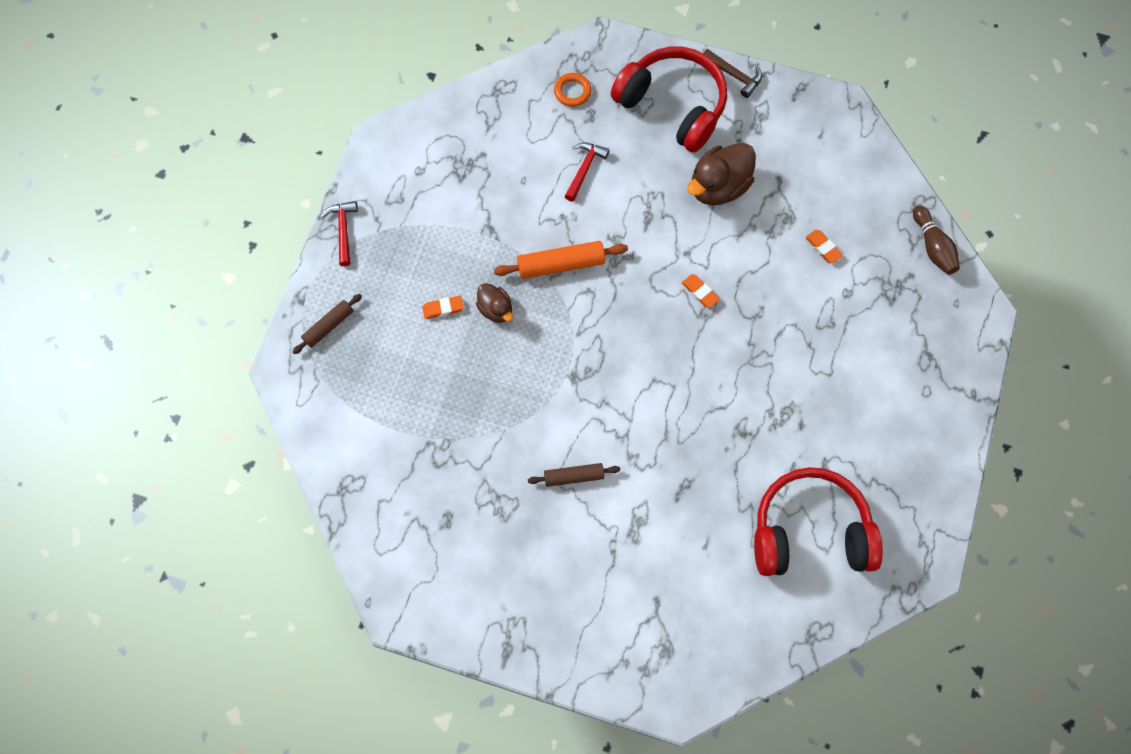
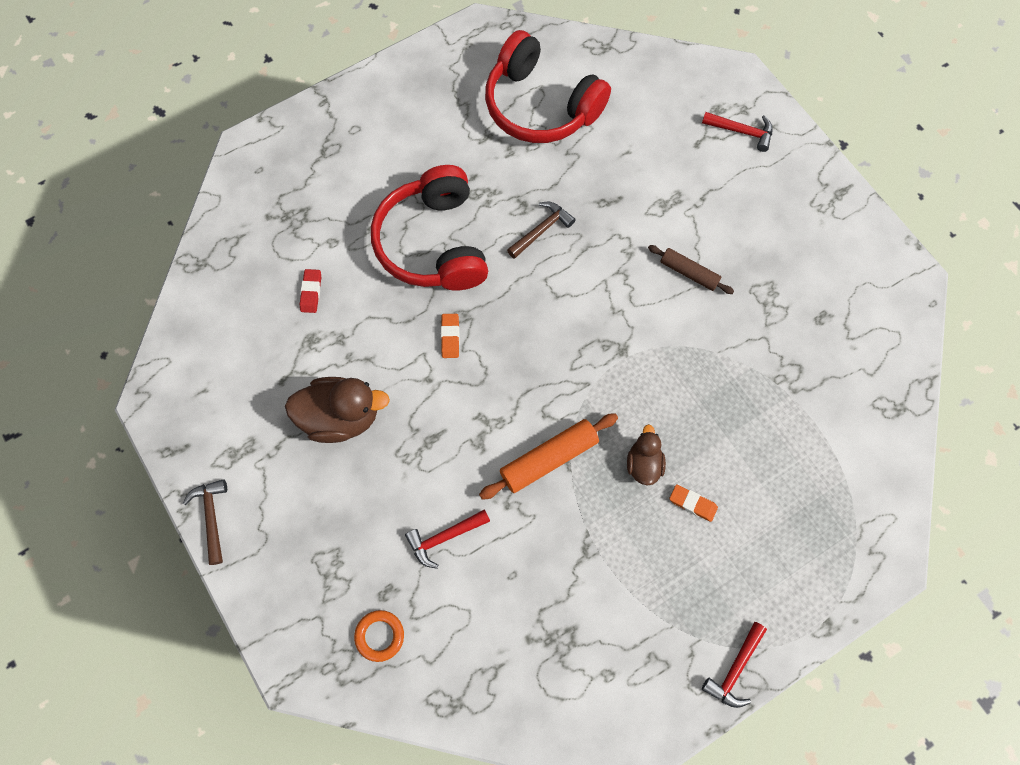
camera: 140 degrees left, 0 degrees up
(328, 326) = (817, 573): brown rolling pin -> none
(561, 264) = (549, 459): orange rolling pin -> orange rolling pin turned 60 degrees counterclockwise
(630, 645) = (742, 132): none -> red hammer
(673, 105) = (300, 534): red headphones -> red headphones (433, 243)
(711, 423) = (542, 230): none -> brown hammer
(823, 247) = (311, 292): orange eraser -> red eraser
(933, 247) = (225, 224): brown bowling pin -> none

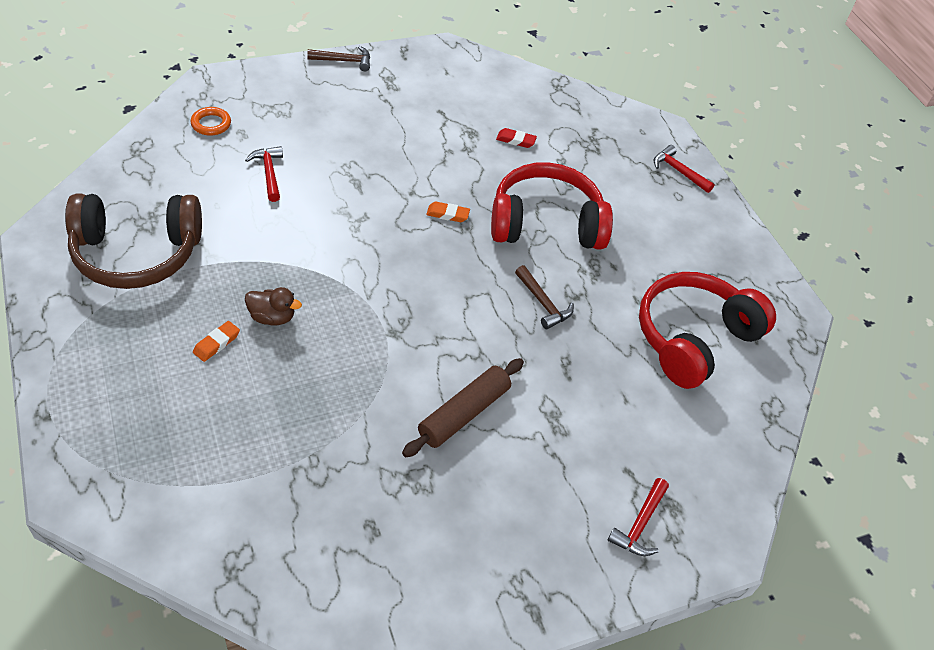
camera: 95 degrees right, 20 degrees down
(341, 417) = (397, 137): brown duck -> none
(549, 459) = (307, 252): orange rolling pin -> none
(609, 630) = (137, 253): none -> brown headphones
(689, 273) = (464, 413): brown rolling pin -> brown rolling pin, size x1.55
(735, 669) = (51, 330): red hammer -> red hammer (678, 171)

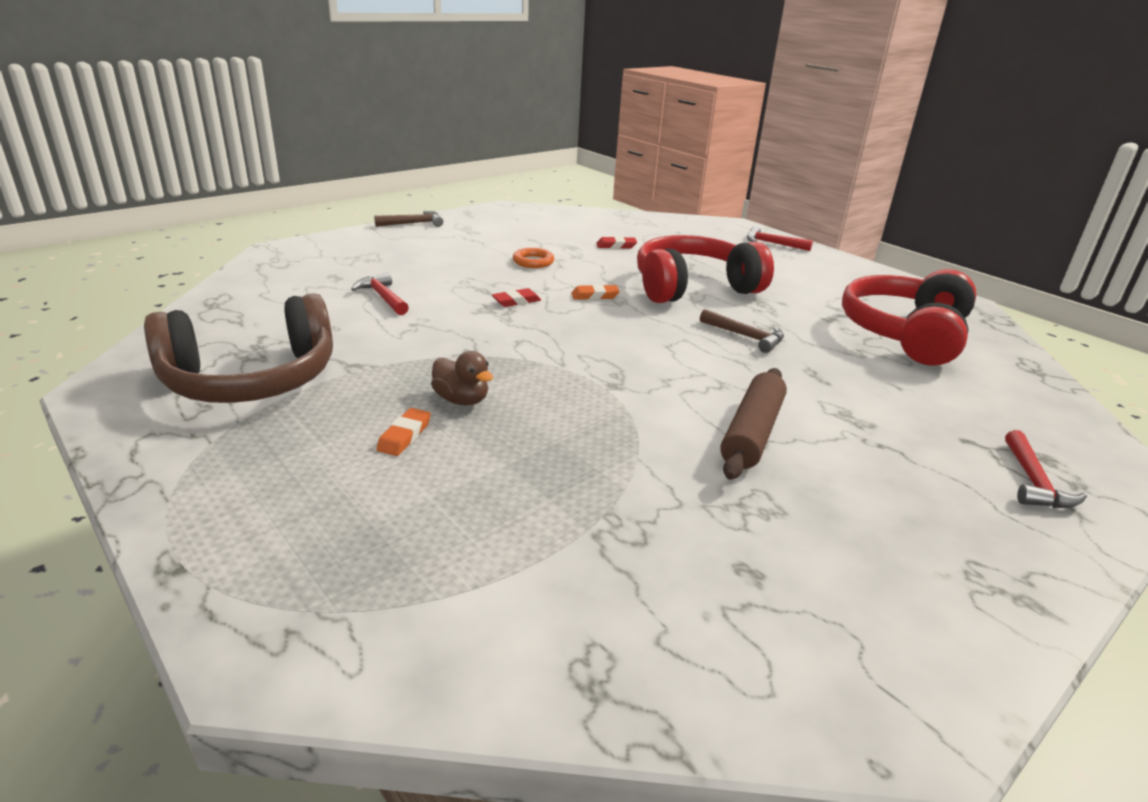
camera: 15 degrees left, 20 degrees down
(211, 124) = (295, 275): orange ring -> orange ring (533, 262)
(272, 317) = (461, 400): brown duck -> brown duck turned 45 degrees clockwise
(375, 205) = (516, 301): none -> red eraser

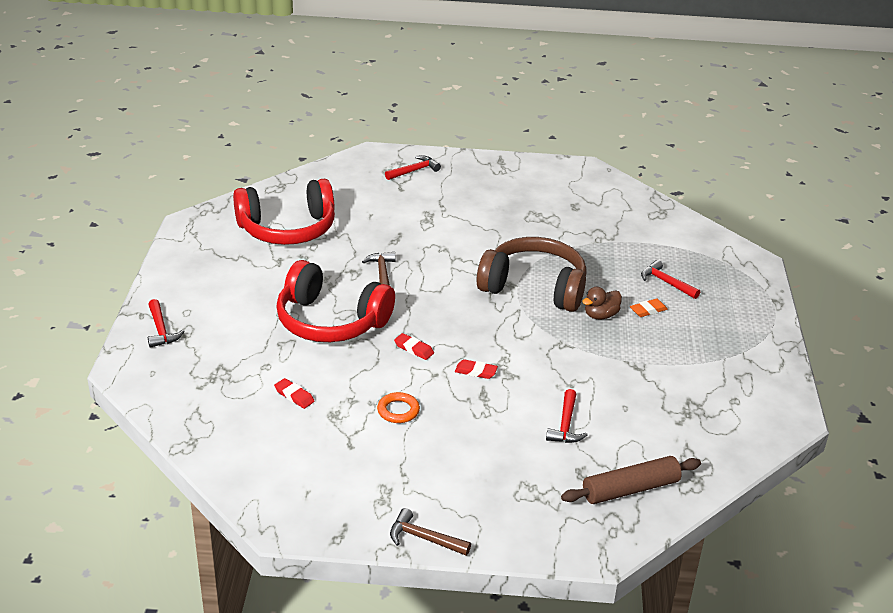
camera: 135 degrees left, 5 degrees up
(251, 379) = (704, 385): brown headphones -> brown headphones (534, 287)
(417, 496) = (666, 282): none -> red hammer
(461, 400) = (600, 315): brown duck -> brown duck turned 120 degrees counterclockwise
(595, 296) = (413, 349): orange eraser -> red eraser
(751, 433) = (487, 235): brown rolling pin -> brown rolling pin (630, 489)

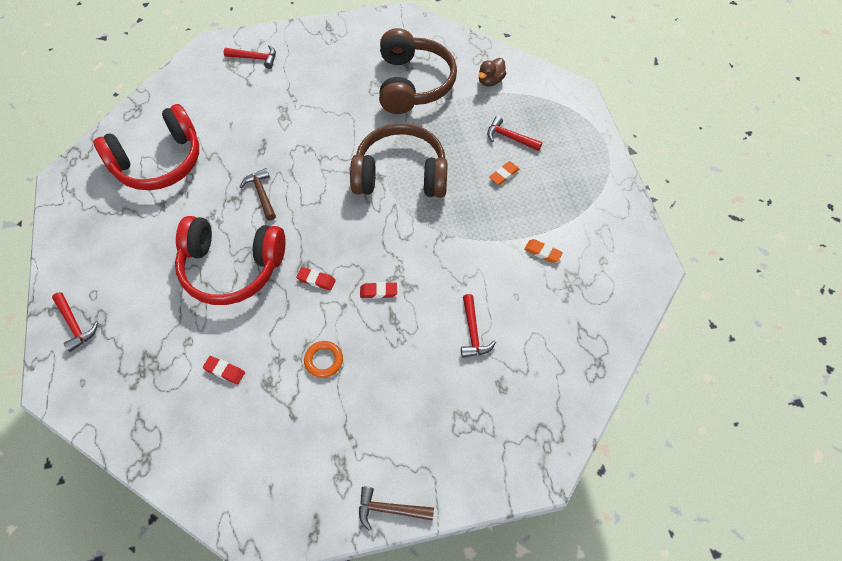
camera: 15 degrees left, 25 degrees up
(414, 171) = (255, 58): red hammer -> red hammer turned 60 degrees clockwise
(575, 220) = (413, 83): none -> brown headphones
(600, 315) = (466, 192): brown duck -> brown duck (490, 81)
(630, 489) = (547, 392): brown rolling pin -> none
(668, 379) = (542, 252): none -> orange eraser

